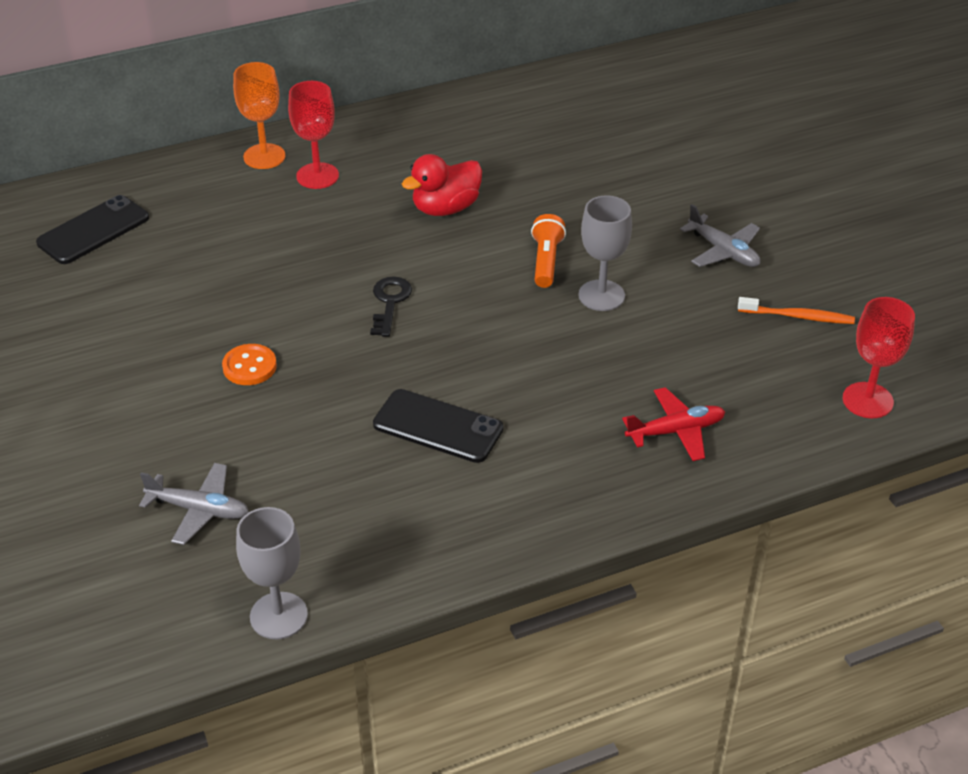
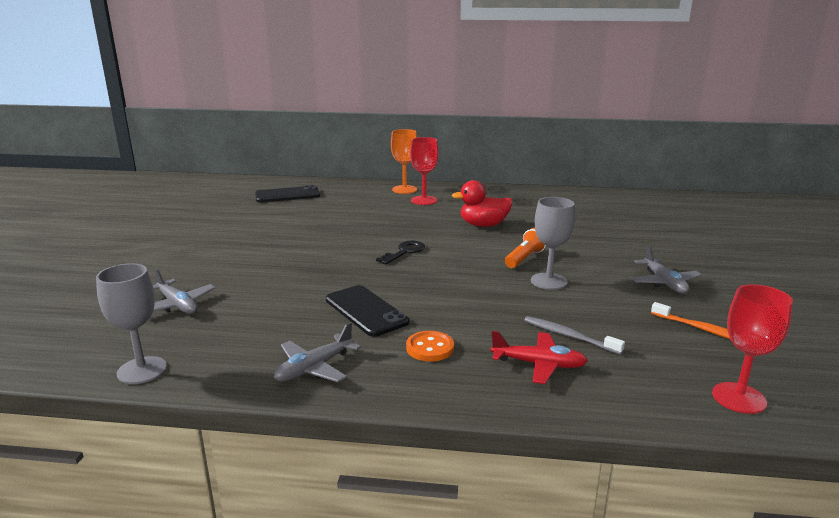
camera: 30 degrees right, 20 degrees down
(249, 366) = (292, 256): orange button -> orange button (430, 348)
(461, 531) = (314, 368): none -> grey plane
(678, 378) = (569, 336): none -> grey toothbrush

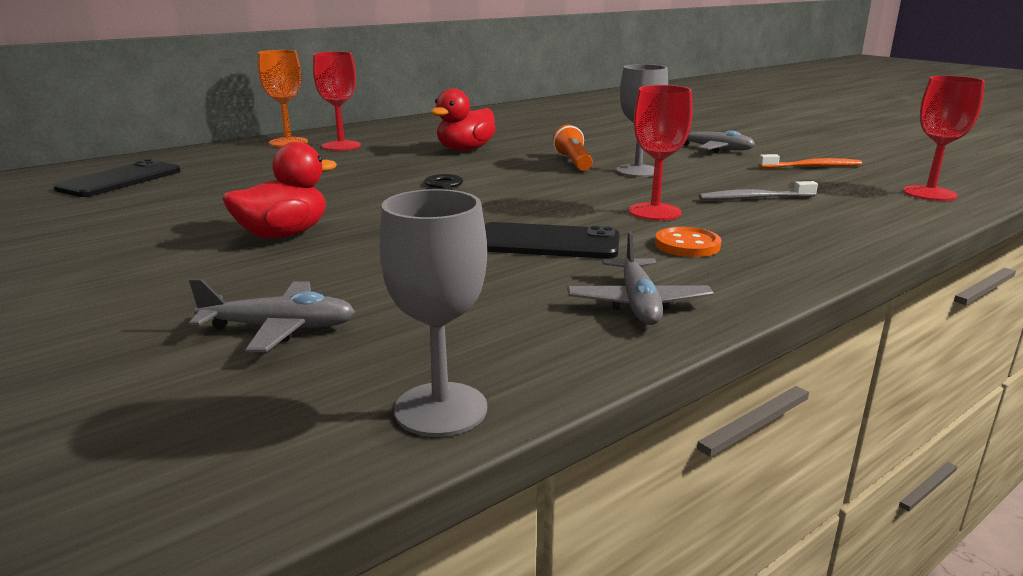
camera: 45 degrees left, 0 degrees up
(276, 255) = (283, 235): none -> red duck
(474, 317) = (654, 212): none -> red goblet
(539, 364) = (789, 222): red plane -> none

